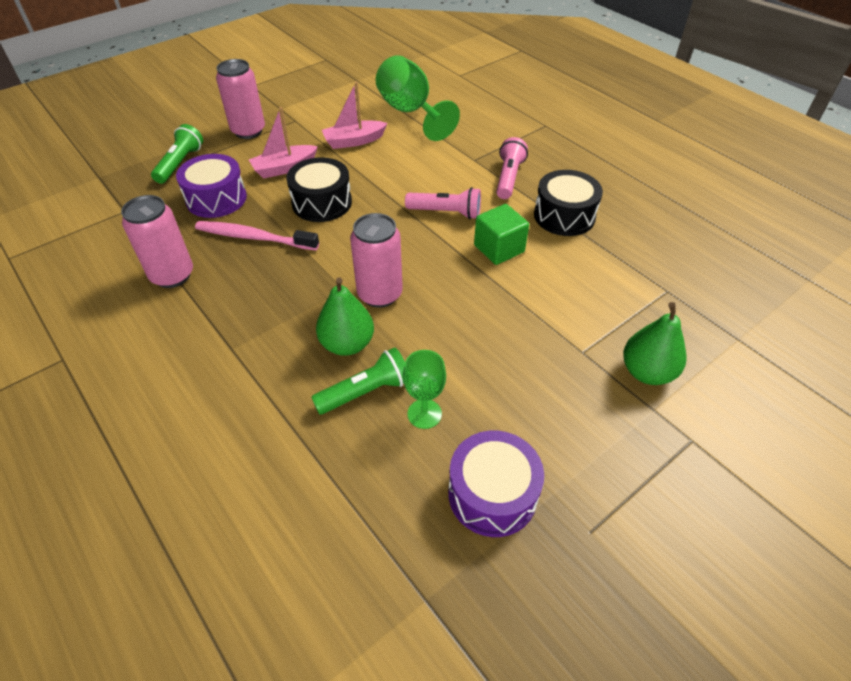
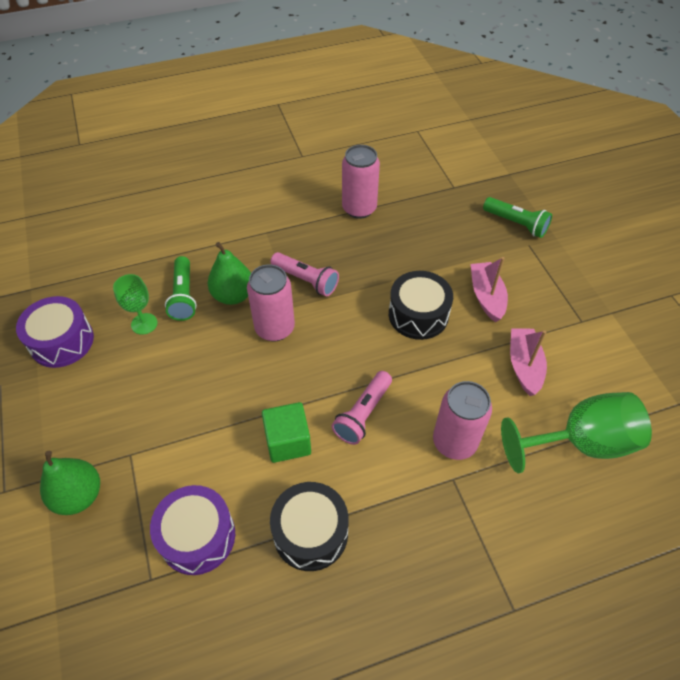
camera: 110 degrees right, 5 degrees up
(216, 199) = (451, 242): purple drum -> purple drum (197, 536)
(248, 131) = (566, 278): pink can -> pink can (454, 442)
(254, 237) = (385, 260): pink toothbrush -> none
(508, 178) = (403, 502): pink flashlight -> pink flashlight (306, 280)

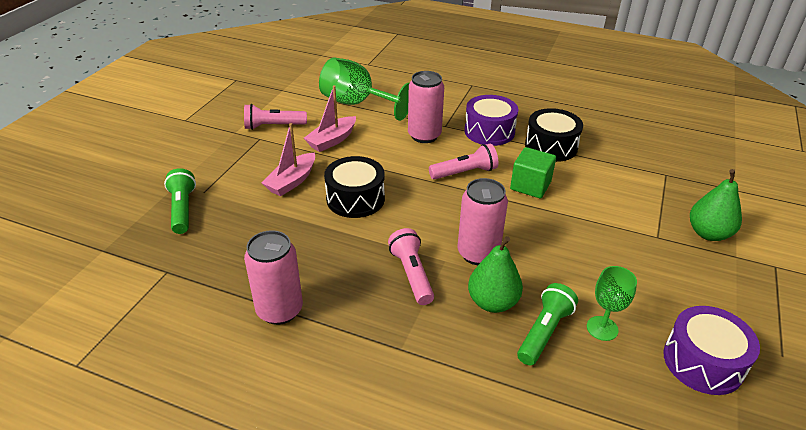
camera: 140 degrees left, 15 degrees down
(197, 536) = (625, 176): purple drum -> purple drum (489, 131)
(596, 344) = (273, 126): none -> pink flashlight

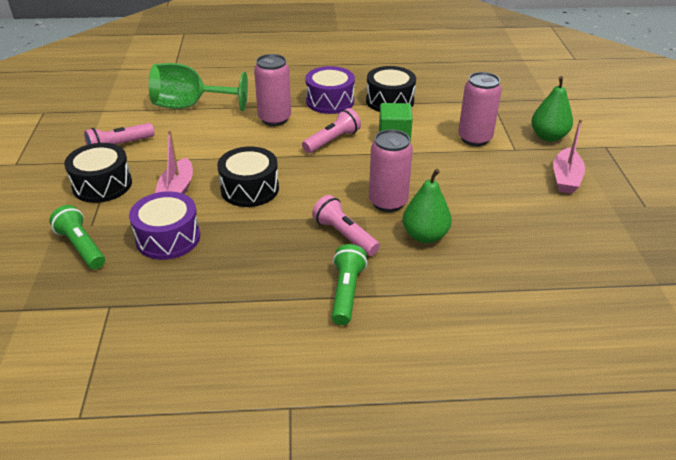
camera: 25 degrees left, 0 degrees up
(236, 158) = (102, 185): none -> black drum
(279, 310) = (248, 301): pink can -> pink can (474, 138)
(332, 140) = (189, 144): pink boat -> pink boat (565, 178)
(544, 332) = (478, 244): green flashlight -> green flashlight (346, 292)
(602, 328) = (518, 228): green goblet -> none
(703, 362) = (599, 228): purple drum -> purple drum (168, 238)

